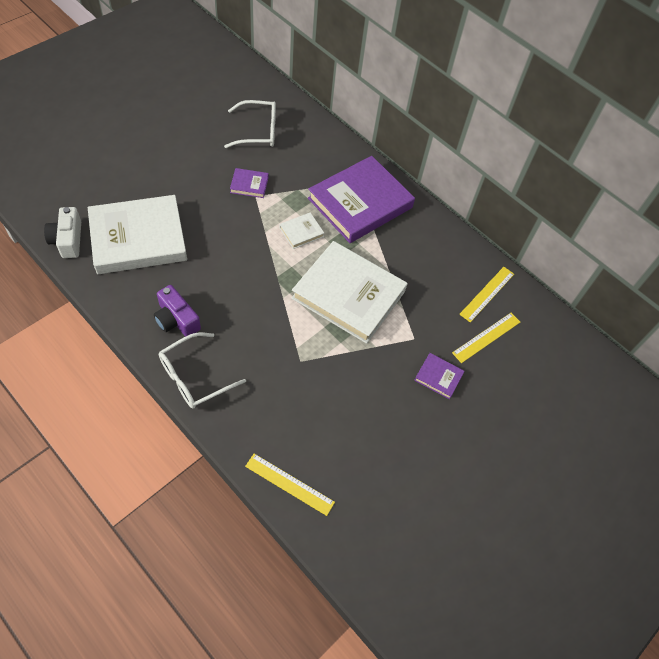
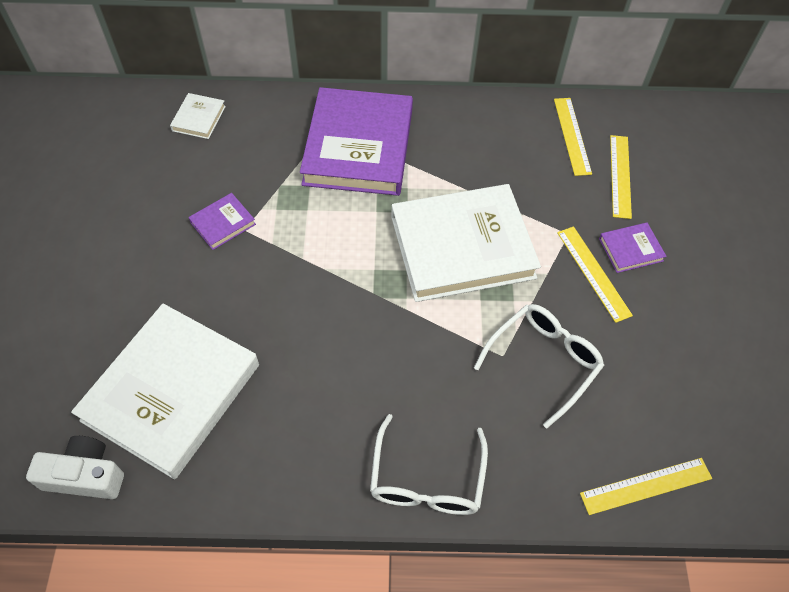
camera: 40 degrees left, 0 degrees up
(68, 240) = (85, 475): white camera -> white camera turned 150 degrees clockwise
(176, 319) = (330, 439): purple camera -> none
(258, 131) = (160, 158): white glasses -> white glasses (543, 361)
(301, 232) = (339, 225): white book -> white book (199, 118)
(401, 369) = (593, 273): none -> yellow ruler

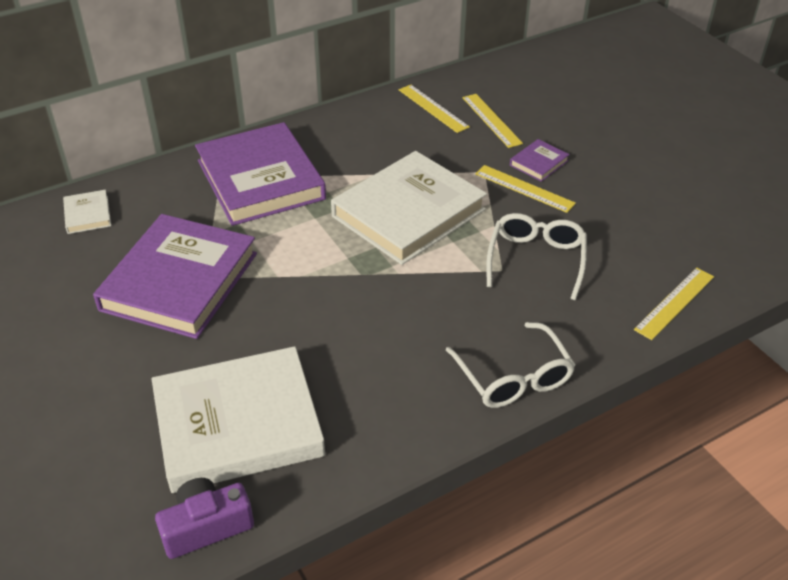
camera: 30 degrees left, 15 degrees down
(85, 475) = (206, 526): white camera -> purple camera
(171, 392) = (238, 424): white book -> white book turned 75 degrees clockwise
(223, 223) = (180, 281): purple book -> purple book, size x2.40

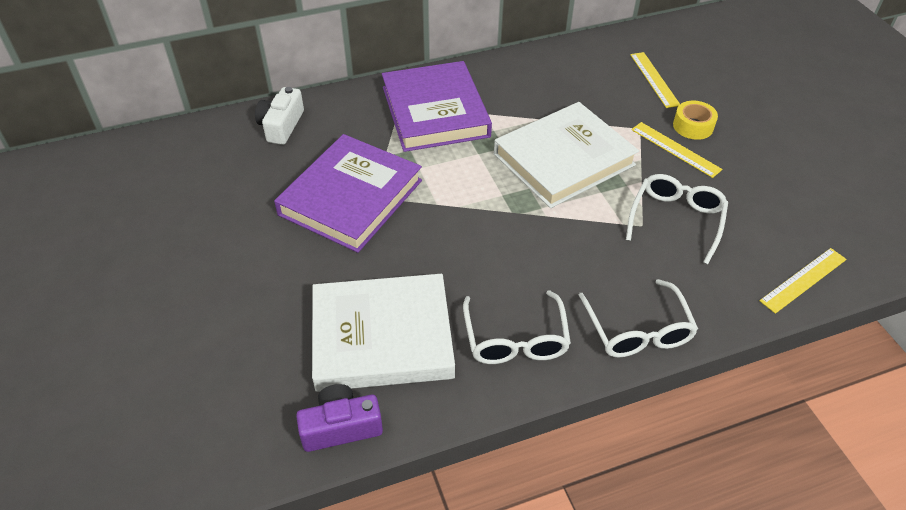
camera: 10 degrees right, 5 degrees up
(88, 214) = (281, 126): white book -> white camera
(385, 405) = (515, 339): none -> white glasses
(433, 108) = (601, 62): yellow ruler -> none
(539, 163) = (693, 126): purple book -> yellow tape

